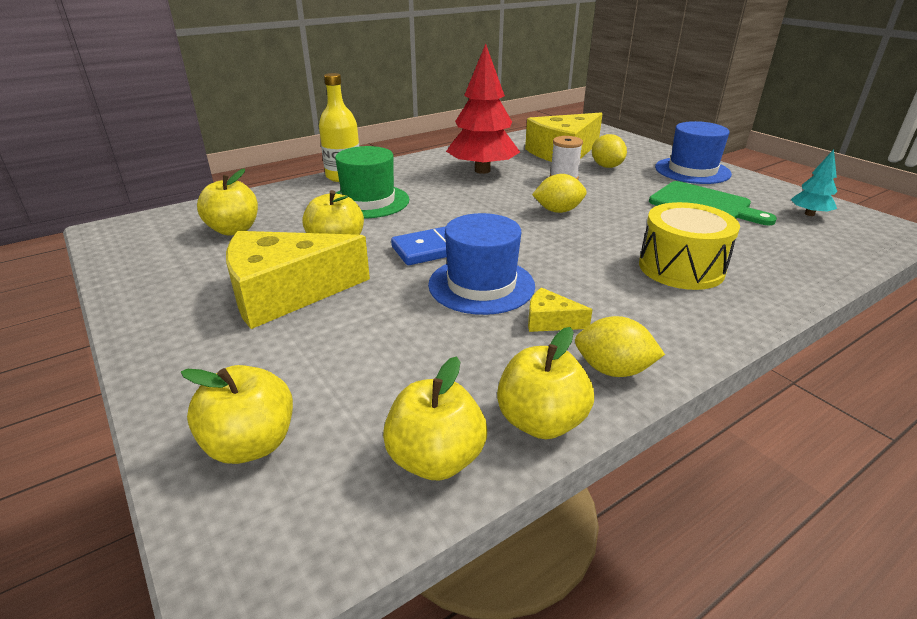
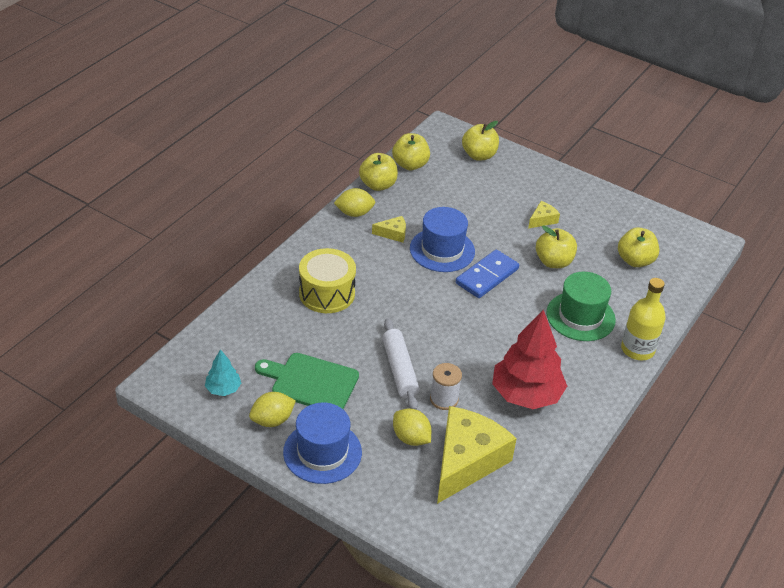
camera: 155 degrees right, 10 degrees up
(286, 293) = (542, 220): yellow cheese -> yellow cheese, size x0.43
(558, 211) = (428, 341): yellow lemon -> yellow lemon (272, 420)
(601, 198) = (399, 370): none -> white rolling pin

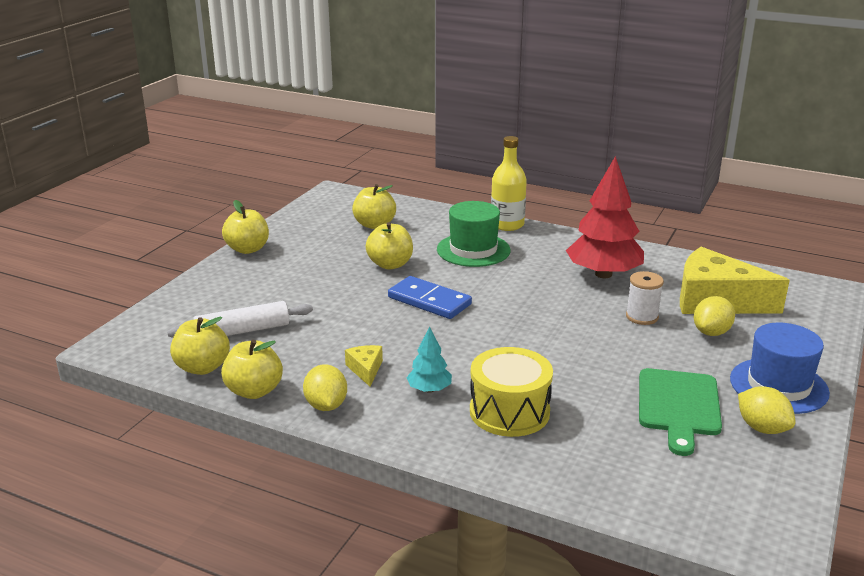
camera: 95 degrees left, 15 degrees down
(223, 389) = (742, 478): turquoise tree -> turquoise tree (429, 389)
(399, 370) = (616, 346): white rolling pin -> white rolling pin (242, 331)
(442, 250) = (390, 332): blue hat -> none
(479, 155) = (181, 316): yellow apple -> yellow apple (247, 249)
(542, 220) = (315, 272): yellow cheese -> none

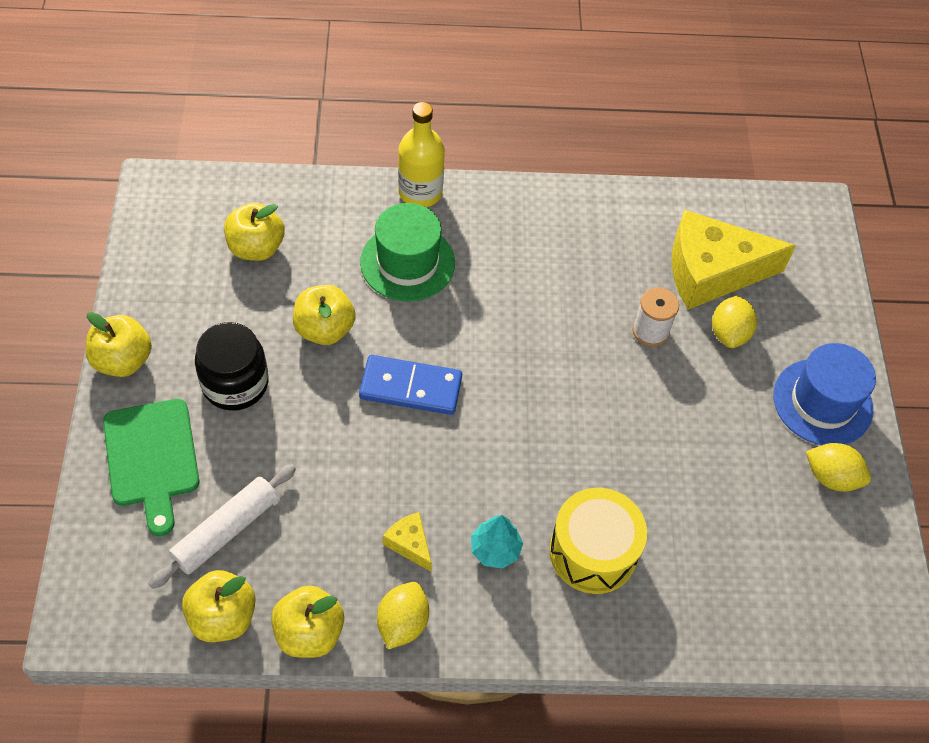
camera: 30 degrees left, 30 degrees up
(309, 273) = (235, 384): none -> black jar
(326, 405) = (402, 623): yellow lemon -> yellow lemon turned 60 degrees clockwise
(603, 274) = (576, 261): red tree -> none
(678, 406) = (746, 474): green cutting board -> green cutting board (152, 458)

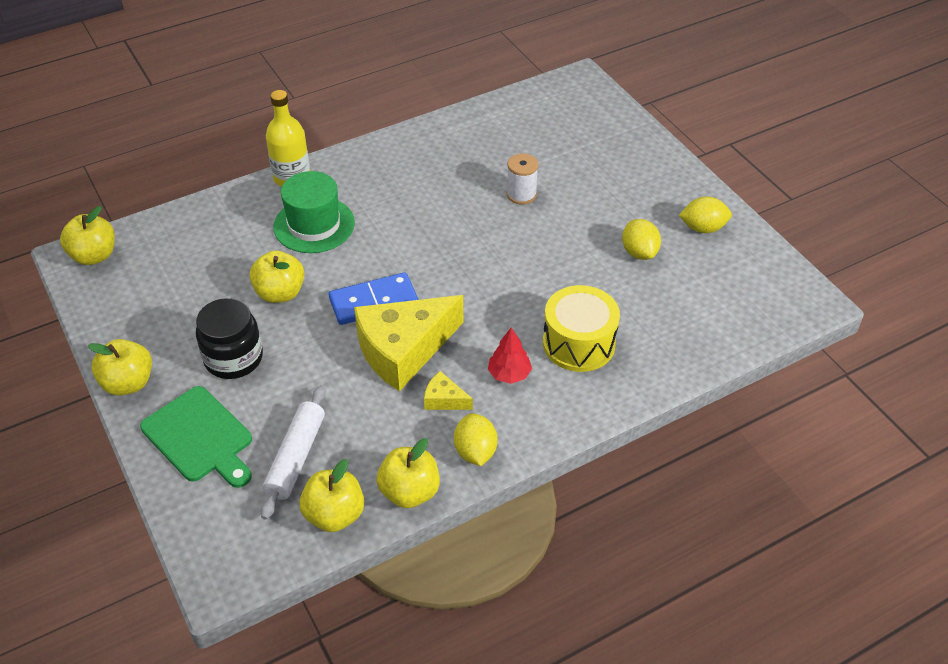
camera: 25 degrees left, 10 degrees down
(256, 248) = (187, 263): yellow apple -> yellow apple (94, 256)
(495, 549) = (509, 374): turquoise tree -> red tree
(712, 271) = (537, 142): yellow cheese -> yellow cheese (403, 350)
(729, 333) = (575, 174): yellow lemon -> yellow lemon (639, 252)
(822, 402) = (665, 187): blue hat -> none

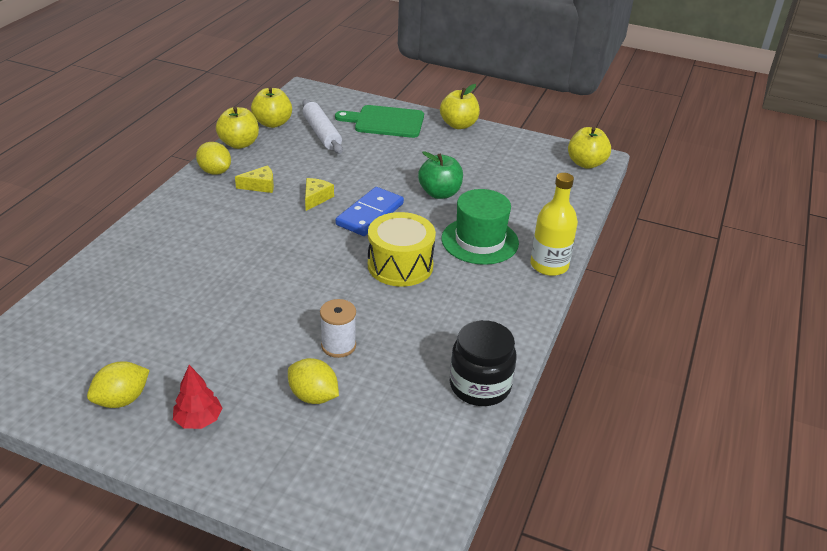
camera: 140 degrees right, 10 degrees down
(233, 358) = (418, 154): black jar -> black jar (480, 386)
(280, 293) = (440, 193): yellow apple -> green apple
(403, 350) = (316, 198): yellow cheese -> yellow cheese, size x0.43
(509, 374) = (227, 214): red tree -> red tree (199, 420)
(578, 343) = (187, 251): yellow drum -> yellow drum (400, 265)
(639, 252) = (179, 343): yellow lemon -> yellow lemon (313, 396)

